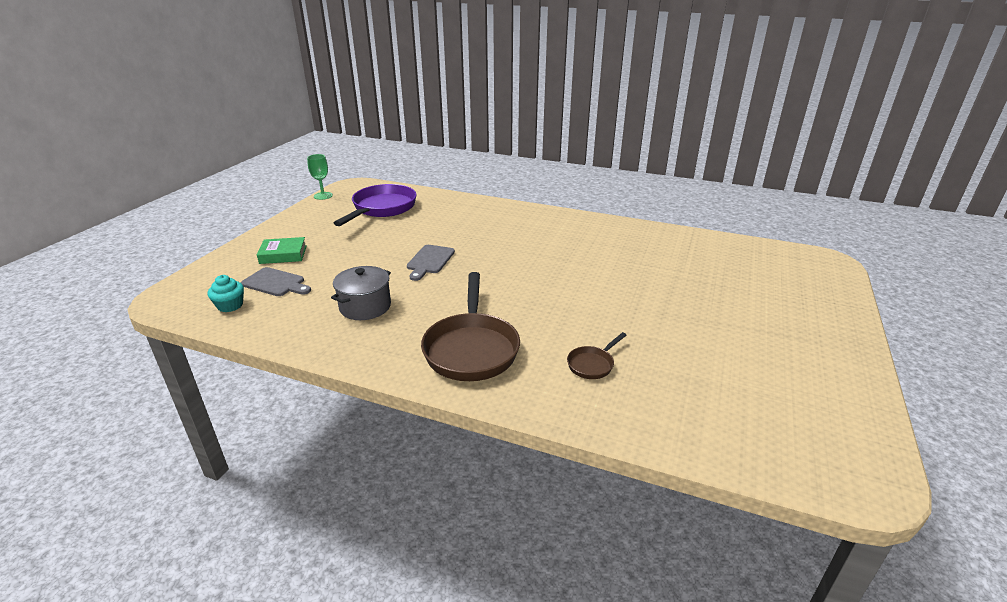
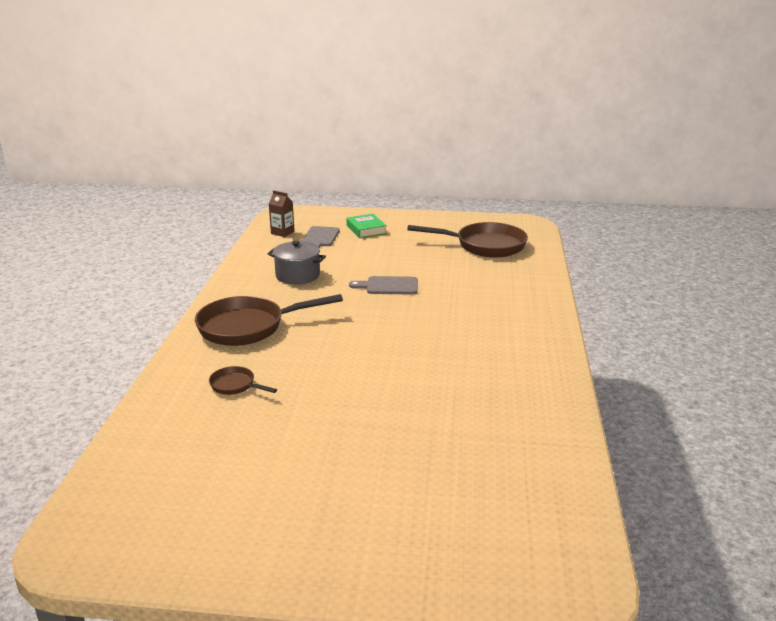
camera: 75 degrees right, 5 degrees down
(230, 305) = (282, 232): turquoise cupcake -> brown carton
(323, 196) = (491, 217): green goblet -> none
(382, 208) = (485, 246): purple pan -> brown pan

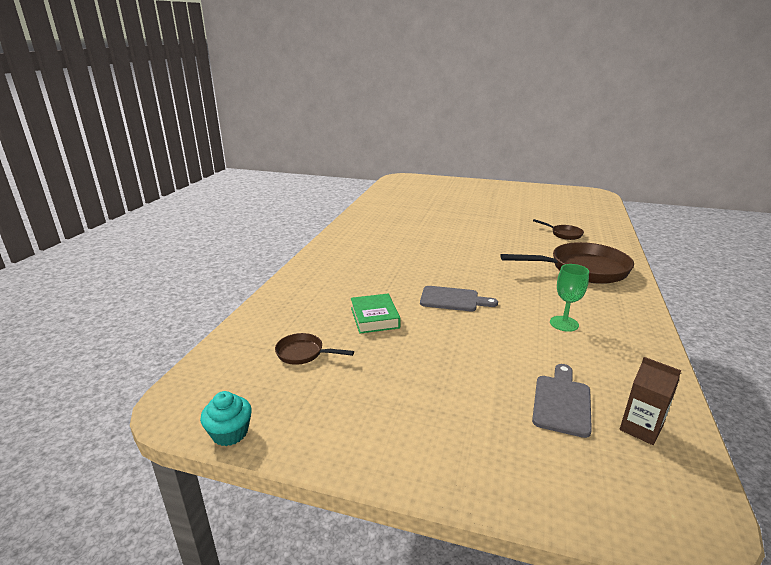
camera: 170 degrees left, 0 degrees up
(297, 275) = (564, 323): grey pot -> green goblet
(366, 229) = (482, 419): green book -> green book (374, 317)
(485, 246) = (303, 353): brown pan -> brown pan, size x0.46
(492, 218) = (230, 433): none -> turquoise cupcake

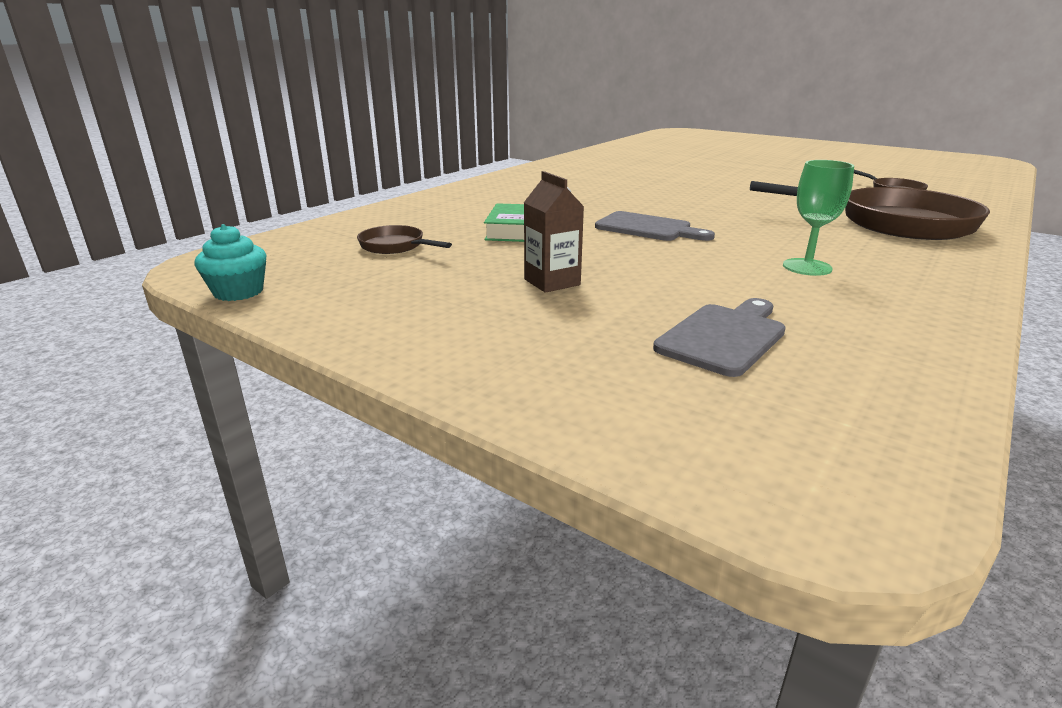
camera: 20 degrees right, 0 degrees up
(640, 428) = (843, 384): brown carton -> brown carton (552, 282)

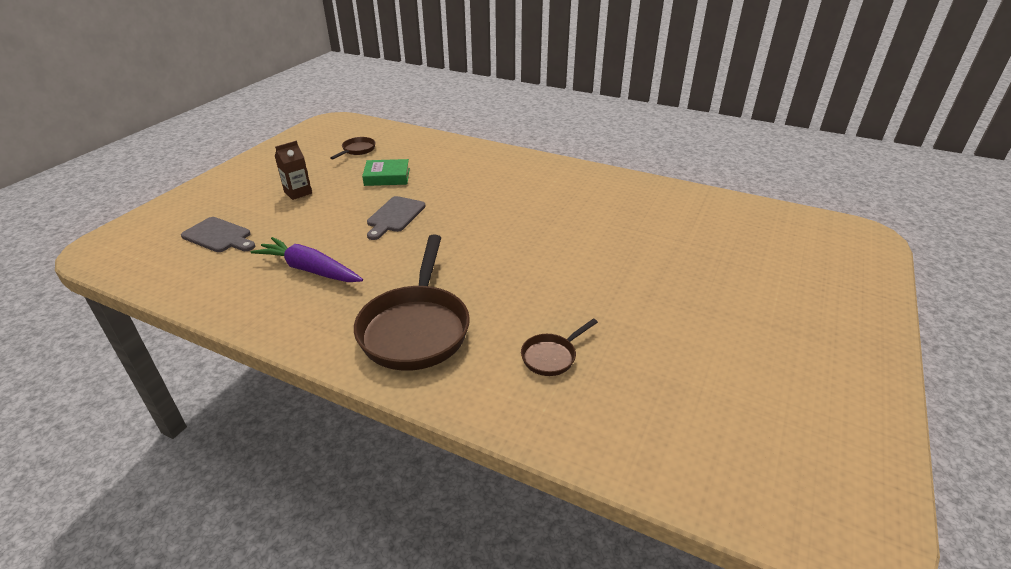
camera: 80 degrees right, 10 degrees up
(238, 292) = (299, 133): turquoise cupcake -> none
(807, 267) = (309, 269): green goblet -> purple carrot

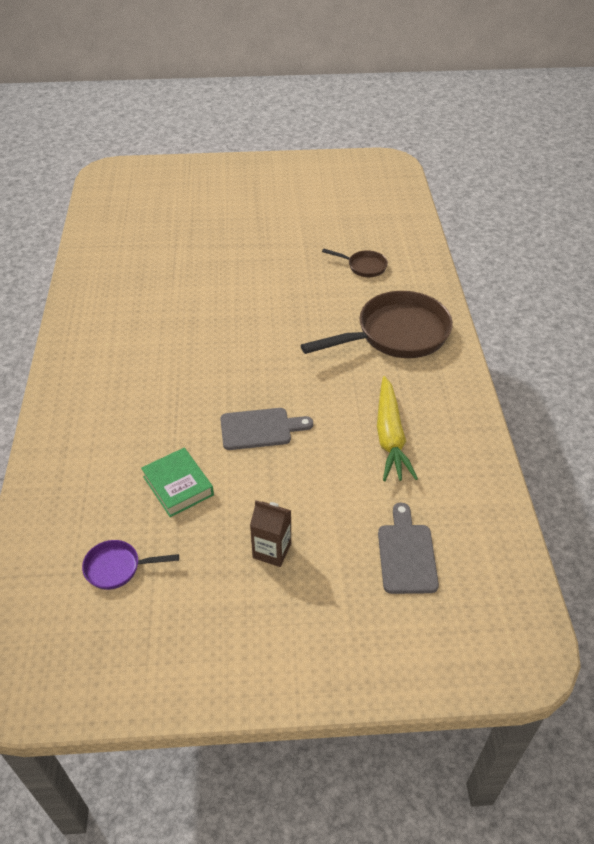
camera: 120 degrees left, 10 degrees up
(309, 269) = (390, 437): purple carrot -> yellow carrot
(357, 150) = (117, 568): brown pan -> purple pan

